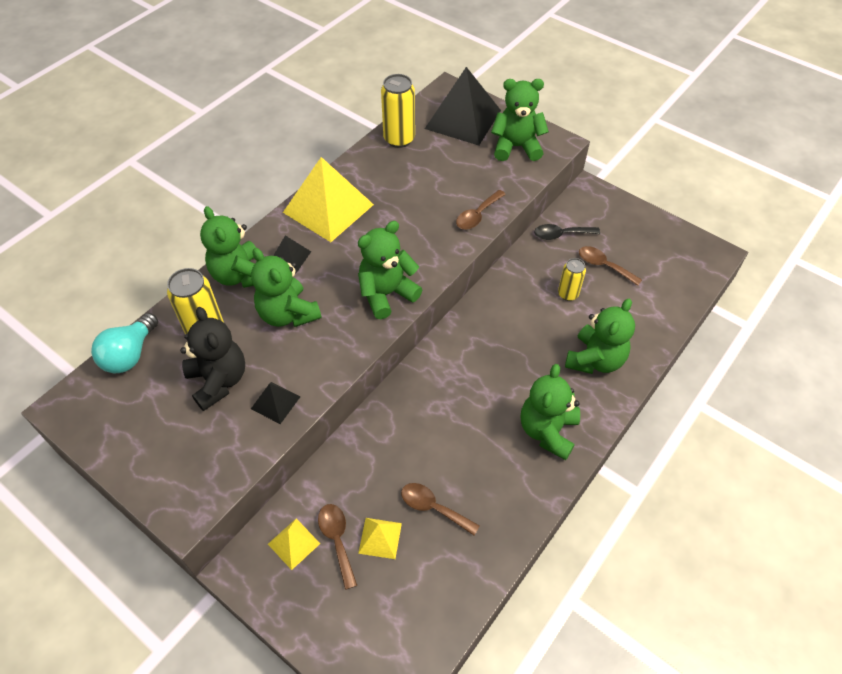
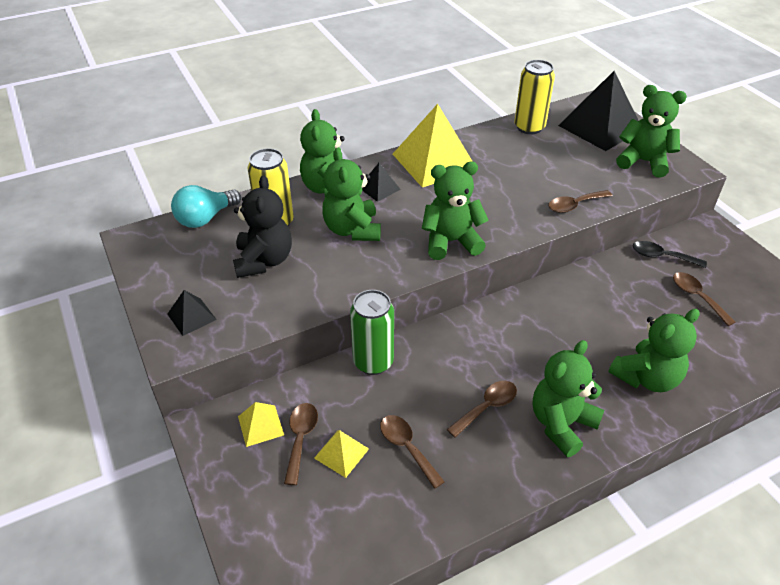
camera: 25 degrees right, 10 degrees down
(275, 402) = (302, 293): black pyramid -> black pyramid (191, 316)
(364, 437) = (373, 362): none -> green can
(481, 441) = (487, 407): none -> brown spoon
(568, 294) = (644, 309): yellow can -> none

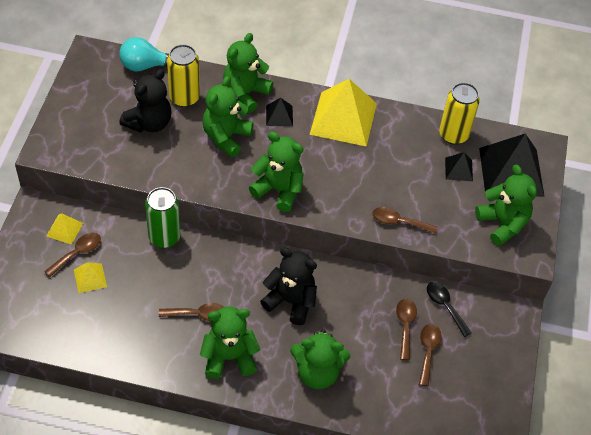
camera: 35 degrees right, 10 degrees up
(191, 316) = (73, 134): black pyramid -> black pyramid (459, 169)
(407, 447) = (127, 302): brown spoon -> brown spoon (405, 326)
(549, 336) = (290, 301): none -> black teddy bear

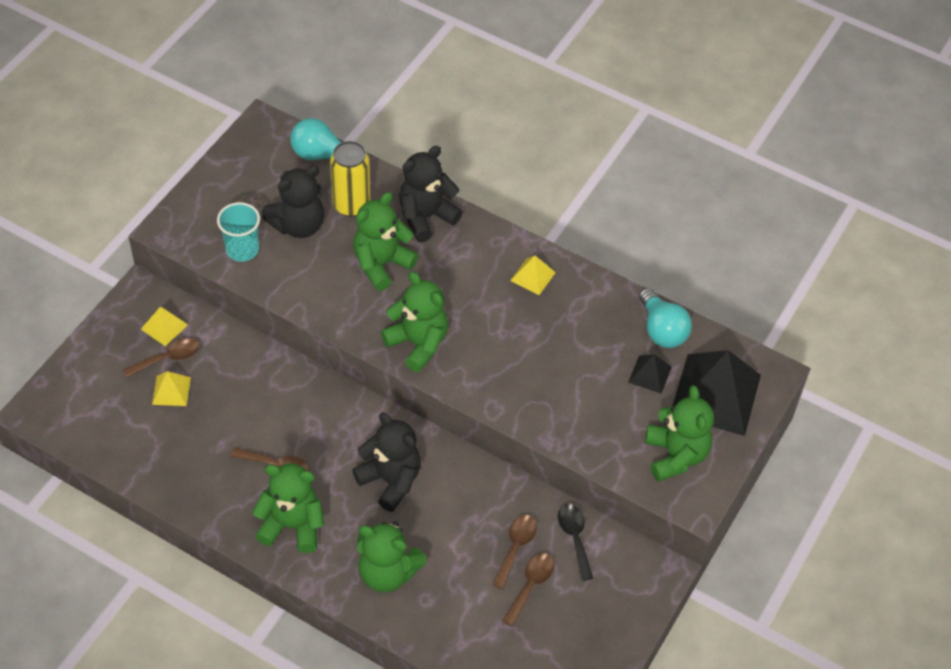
camera: 20 degrees right, 0 degrees up
(112, 152) = (242, 249): none -> turquoise cup
(164, 237) = (273, 365): green can -> none
(245, 94) = (426, 217): green teddy bear -> black teddy bear
(279, 115) = (456, 253): black pyramid -> none
(343, 118) = (532, 276): yellow pyramid -> yellow pyramid, size x0.46
(399, 222) = (547, 419): brown spoon -> none
(453, 135) = (661, 330): yellow can -> turquoise light bulb

